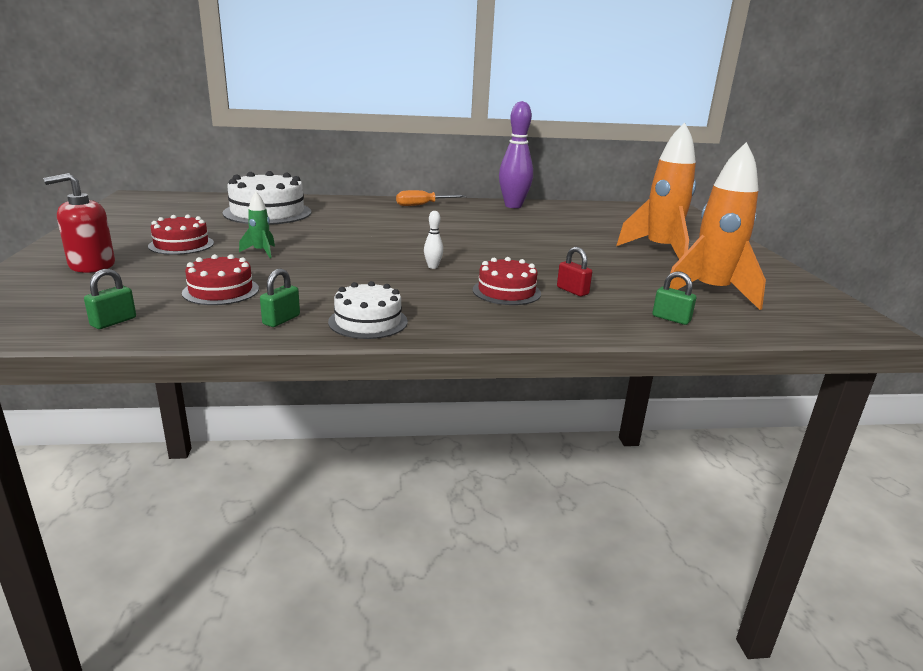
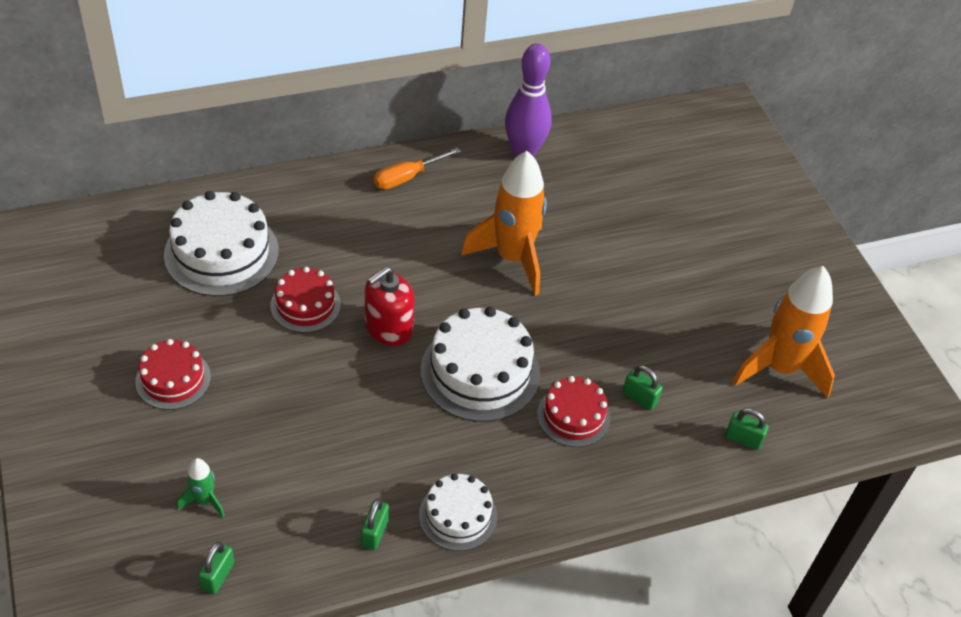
camera: 15 degrees left, 25 degrees up
(92, 265) = (109, 458): red soap dispenser -> red soap dispenser (388, 328)
(221, 291) = (283, 485): red cake -> red cake (305, 305)
(261, 252) = (275, 377): green rocket -> green rocket (204, 501)
(433, 267) = (480, 372): white bowling pin -> white cake
(572, 291) = (639, 398): red padlock -> green padlock
(660, 251) = (721, 264): orange rocket -> orange rocket (512, 258)

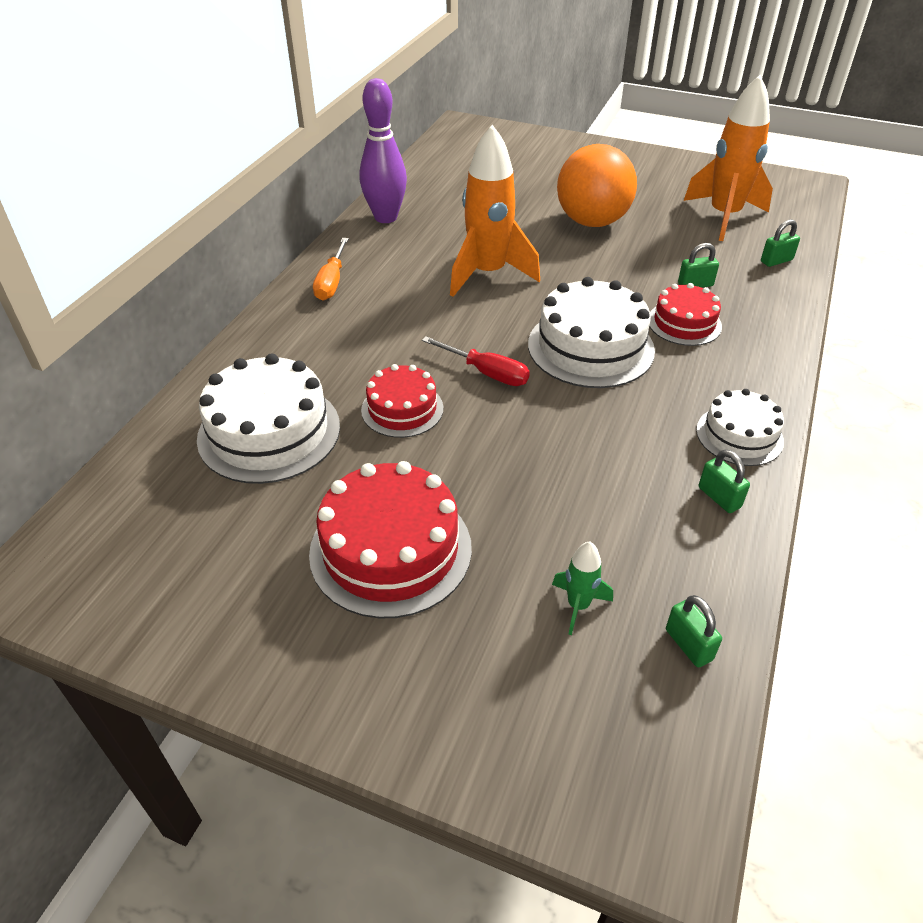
camera: 45 degrees left, 5 degrees down
(173, 379) = (390, 550): red cake -> red cake, size x1.67
(388, 328) = (487, 373): red soap dispenser -> red screwdriver
(664, 281) = (592, 221): none -> orange ball

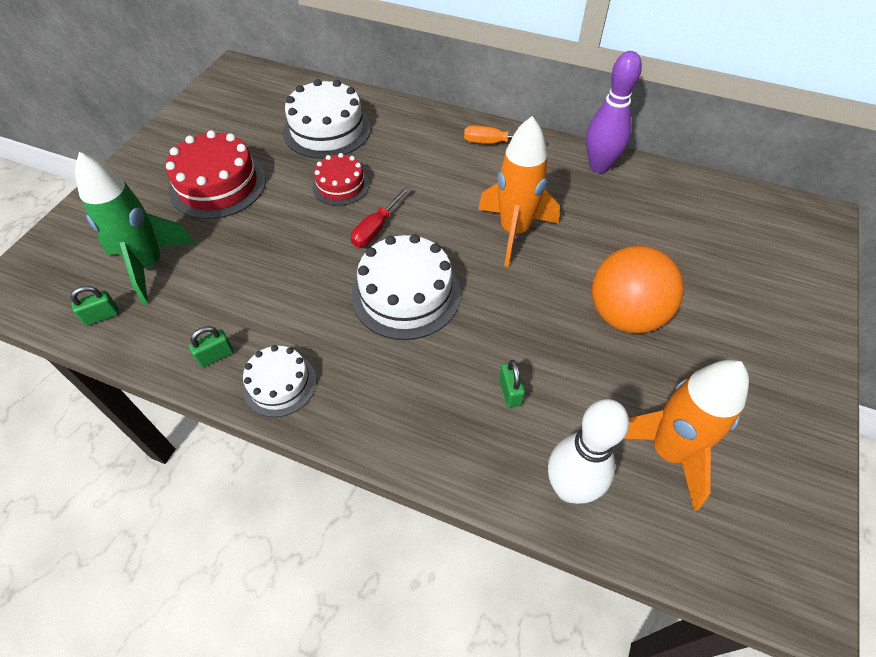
camera: 90 degrees right, 10 degrees up
(578, 605) = (149, 265): green rocket -> green rocket, size x2.24
(684, 323) = (441, 370): red cake -> none
(776, 261) = (569, 488): green padlock -> white bowling pin

